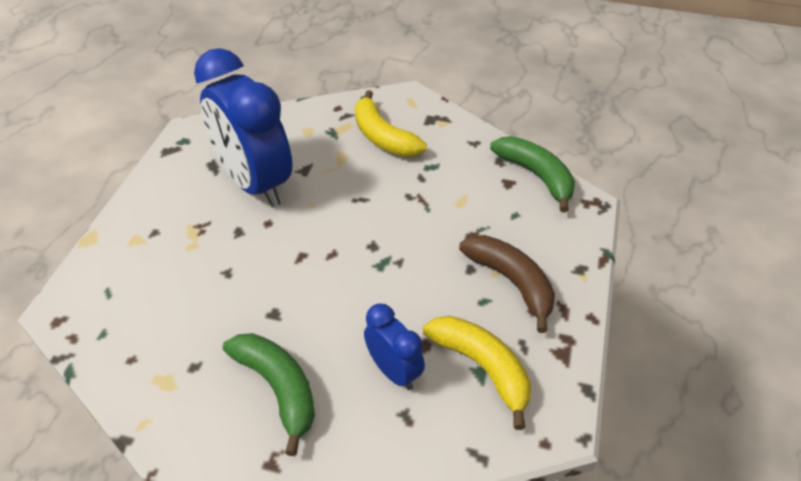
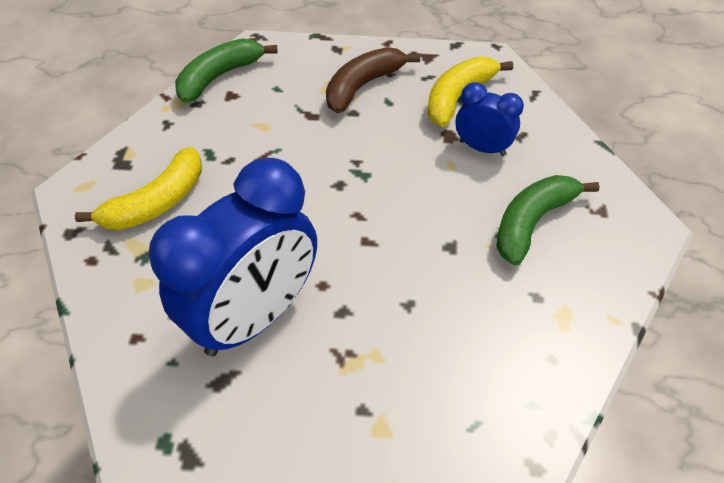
camera: 100 degrees left, 5 degrees up
(394, 371) = (482, 148): blue clock -> blue clock turned 75 degrees clockwise

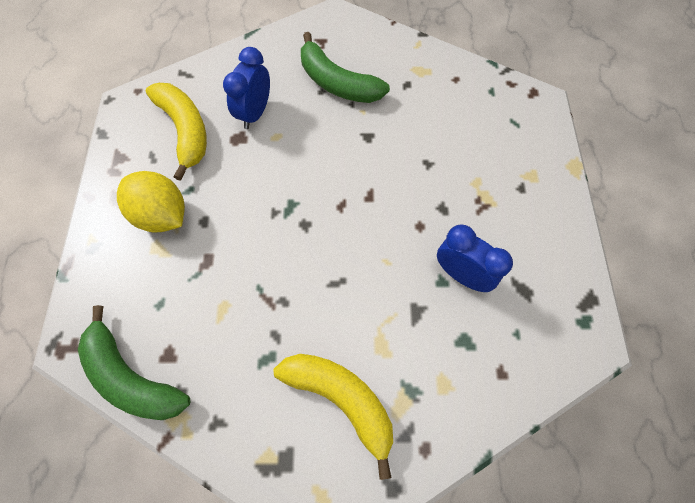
camera: 95 degrees left, 15 degrees up
(254, 317) = (461, 274): blue clock -> blue clock, size x0.49
(363, 86) = (162, 215): brown banana -> yellow lemon
(458, 97) = (185, 131): yellow banana -> yellow banana turned 150 degrees counterclockwise

